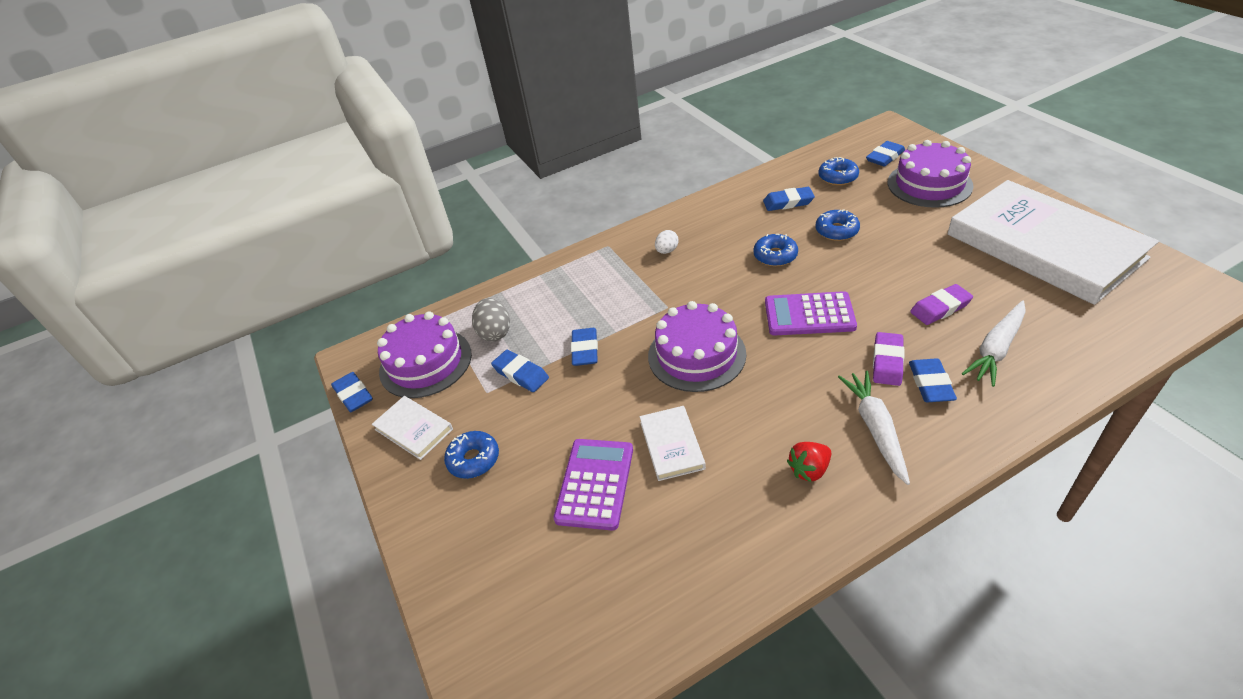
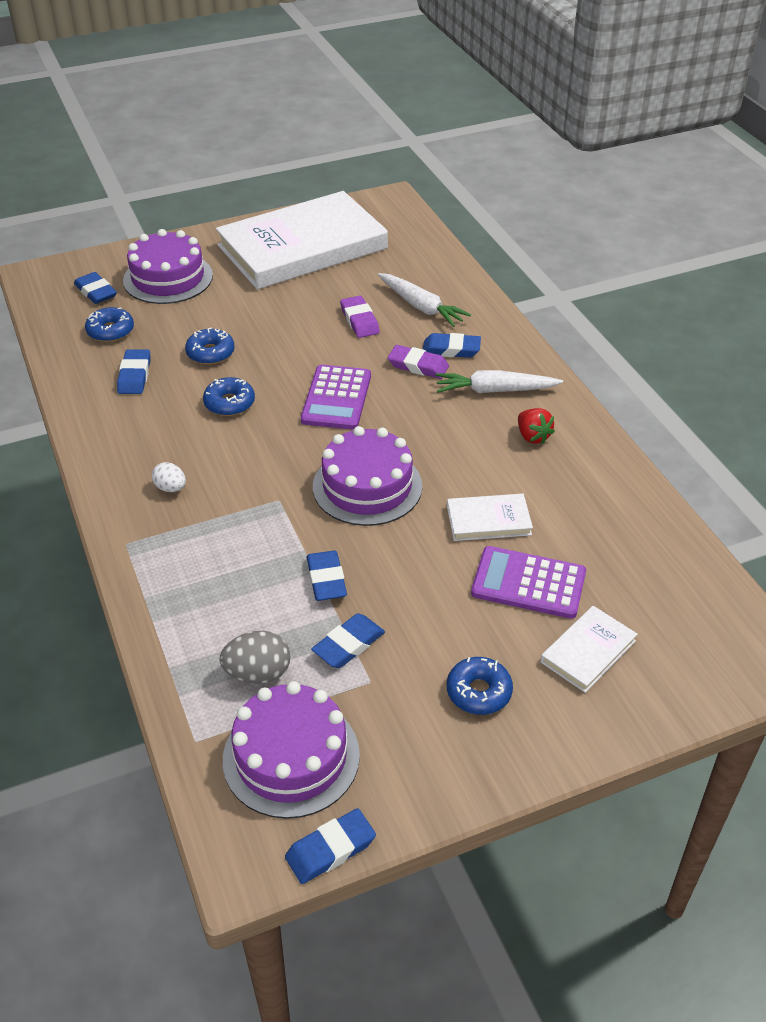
camera: 90 degrees left, 0 degrees up
(414, 429) = (416, 761): white book -> white book (588, 651)
(585, 350) = (326, 579): blue eraser -> blue eraser turned 75 degrees clockwise

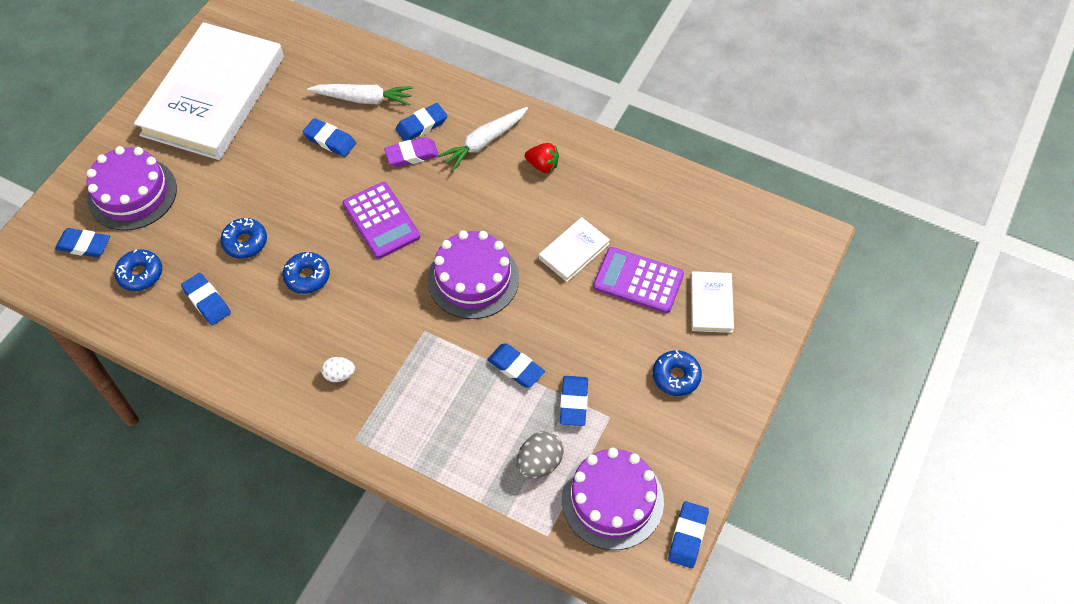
camera: 40 degrees left, 15 degrees up
(359, 320) = (330, 140): purple eraser -> blue eraser
(528, 583) = (638, 281): purple calculator -> purple calculator turned 45 degrees clockwise

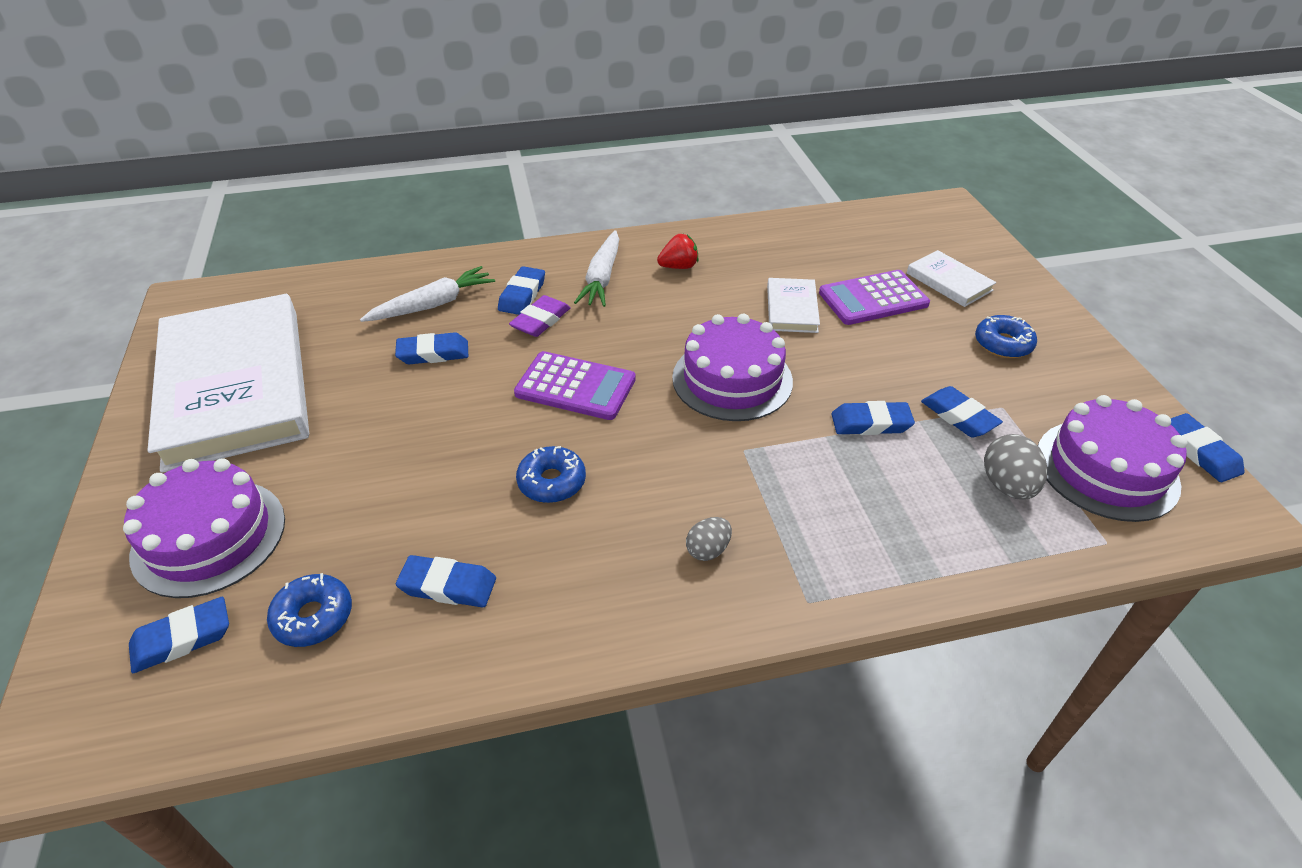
camera: 40 degrees left, 15 degrees down
(245, 242) = (433, 495): blue donut -> none
(339, 375) = (708, 550): white egg -> grey egg

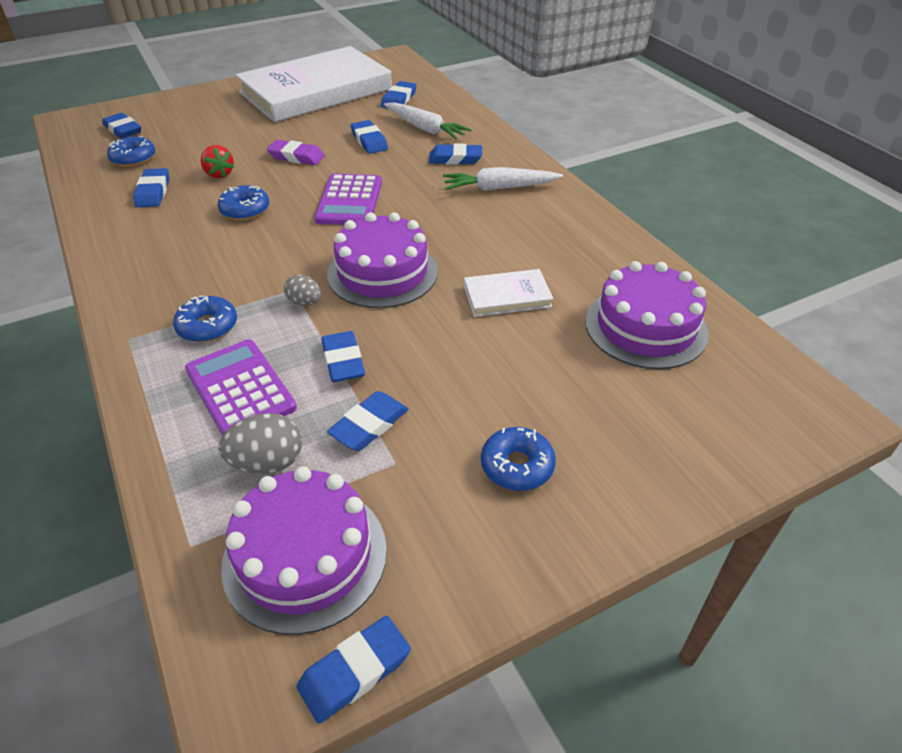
camera: 75 degrees right, 0 degrees up
(209, 537) = (192, 117): purple cake -> purple cake (645, 327)
(333, 313) = (399, 99): none -> blue eraser
(541, 320) = (425, 172): purple eraser -> purple eraser (296, 157)
(679, 267) = (540, 223): red strawberry -> red strawberry (219, 174)
(708, 550) = (181, 285): grey egg -> grey egg (304, 302)
(798, 525) = (207, 326): none -> blue donut
(873, 299) = (555, 352): purple calculator -> purple calculator (240, 389)
(949, 282) = (629, 415): white book -> none

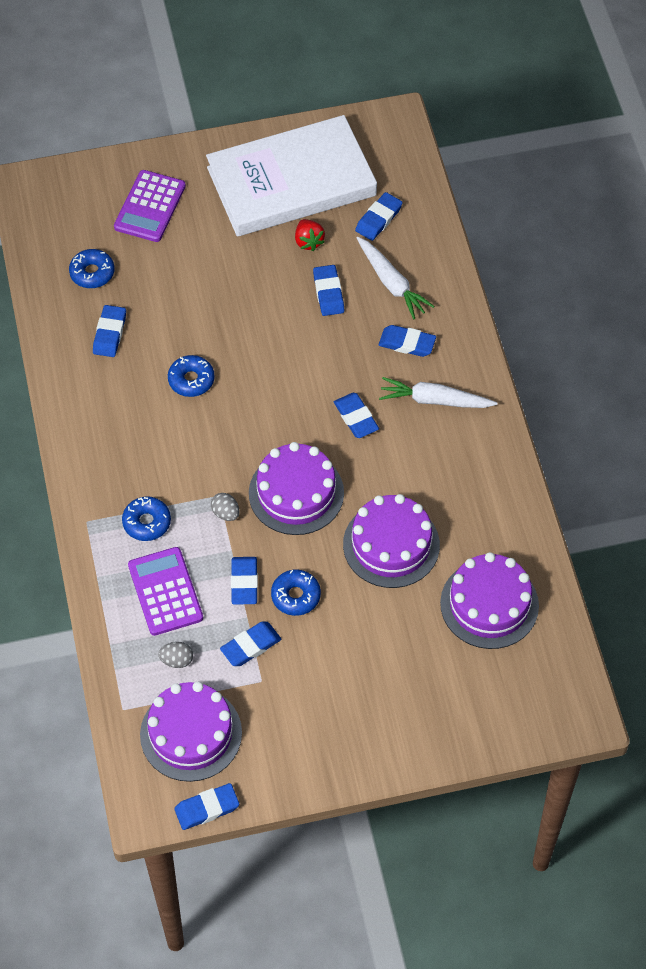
camera: 15 degrees right, 15 degrees up
(123, 130) = (82, 217): blue eraser -> blue eraser (356, 418)
(219, 174) = (172, 318): red strawberry -> red strawberry (308, 241)
(267, 463) = (177, 660): grey egg -> grey egg, size x0.65
(296, 157) = (250, 305): purple eraser -> none
(350, 201) = (288, 388): purple calculator -> purple calculator (150, 207)
(507, 296) = (391, 545): white book -> purple cake
(517, 466) = (342, 703): blue donut -> blue donut (296, 596)

